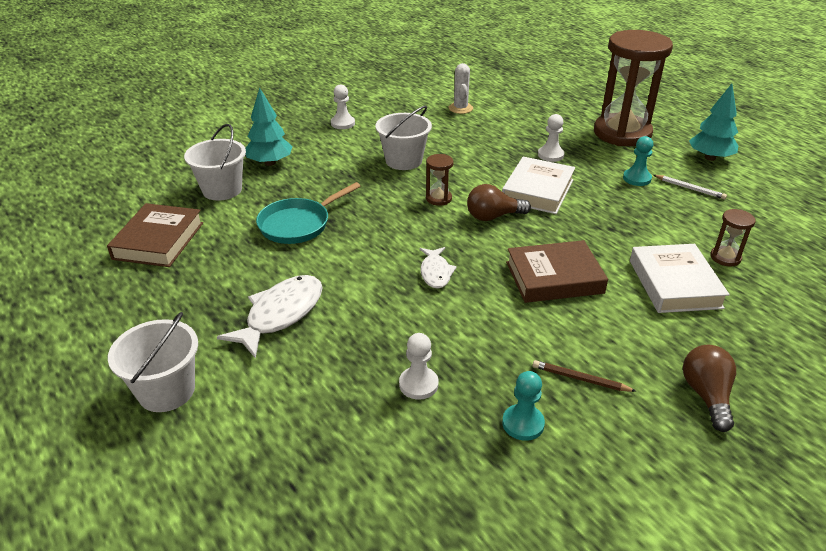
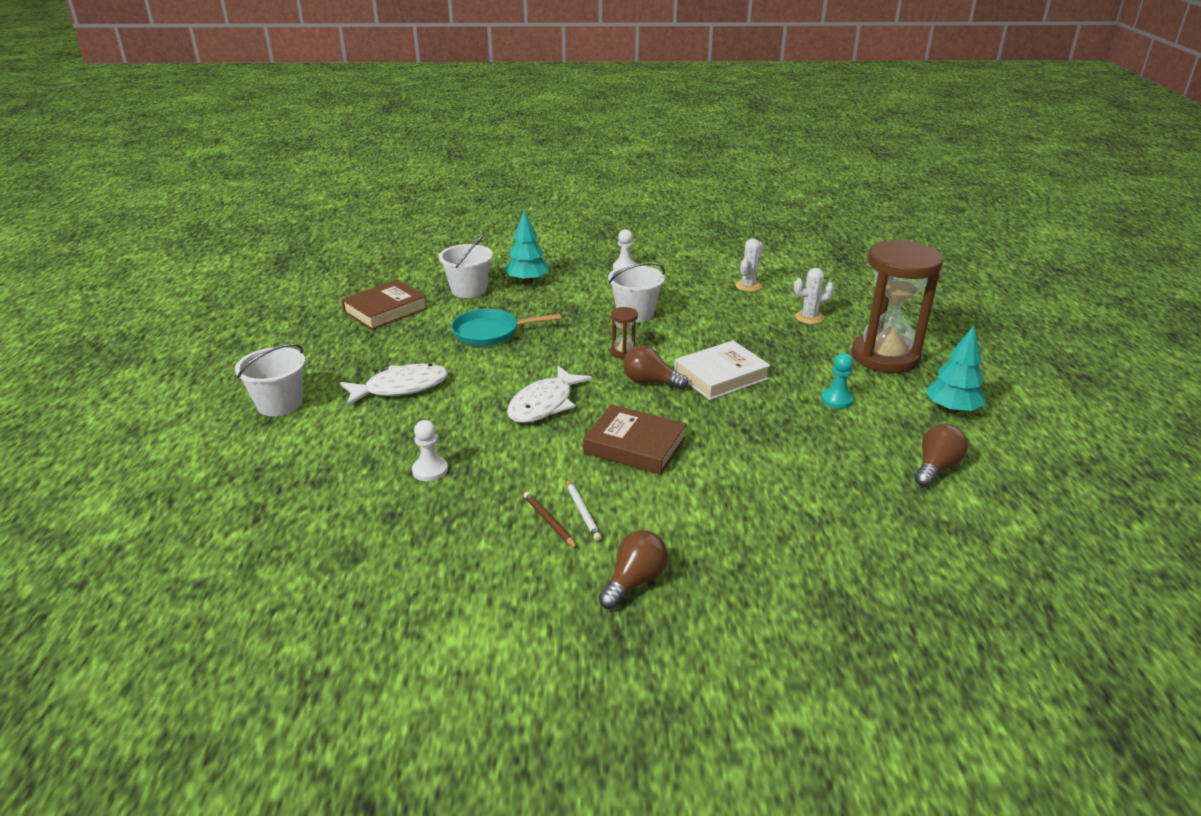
camera: 35 degrees right, 5 degrees down
(435, 272) = (544, 404): white fish -> white fish, size x1.68
(523, 423) = (465, 528): turquoise pawn -> none
(536, 120) = (809, 317): none -> white cactus
(550, 155) = (778, 351): white pawn -> none
(674, 284) = (736, 494): white book -> none
(690, 189) = (881, 428): white pencil -> white pencil (582, 512)
(725, 257) = (823, 496): brown hourglass -> none
(756, 204) = (936, 467): none -> brown light bulb

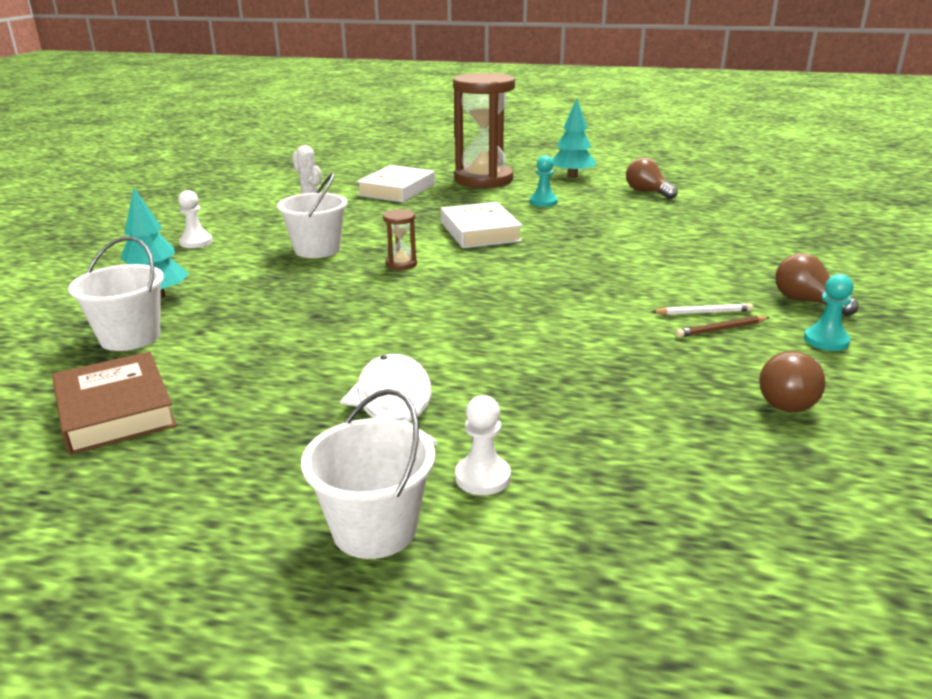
camera: 75 degrees left, 5 degrees down
(430, 470) = (616, 391): white pawn -> white pawn (482, 477)
(490, 332) = (284, 331): turquoise pan -> none
(544, 404) = (491, 313): white fish -> none
(544, 587) = (826, 340): none -> turquoise pawn
(634, 446) = (592, 279): brown book -> none
(650, 382) = (473, 259): brown light bulb -> brown light bulb (791, 400)
(809, 317) = (397, 190): white cactus -> white book

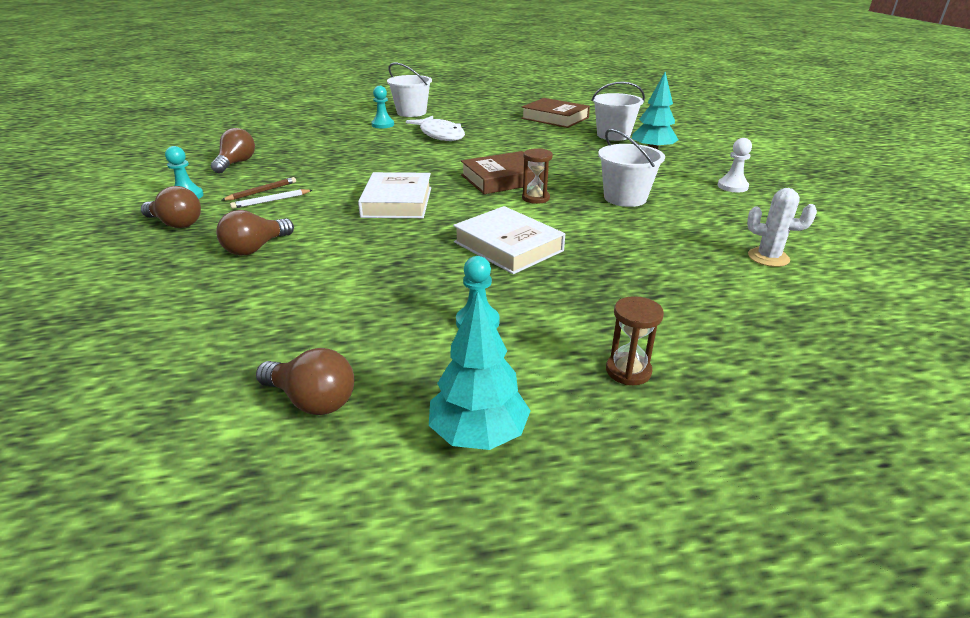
camera: 155 degrees right, 5 degrees up
(397, 190) = (710, 304): white book -> white book (397, 202)
(403, 291) = (503, 179): none -> brown book
(482, 477) = (383, 125): white pawn -> turquoise pawn
(483, 180) = (628, 371): brown hourglass -> brown hourglass, size x0.40
(703, 264) = (256, 248): none -> brown light bulb

